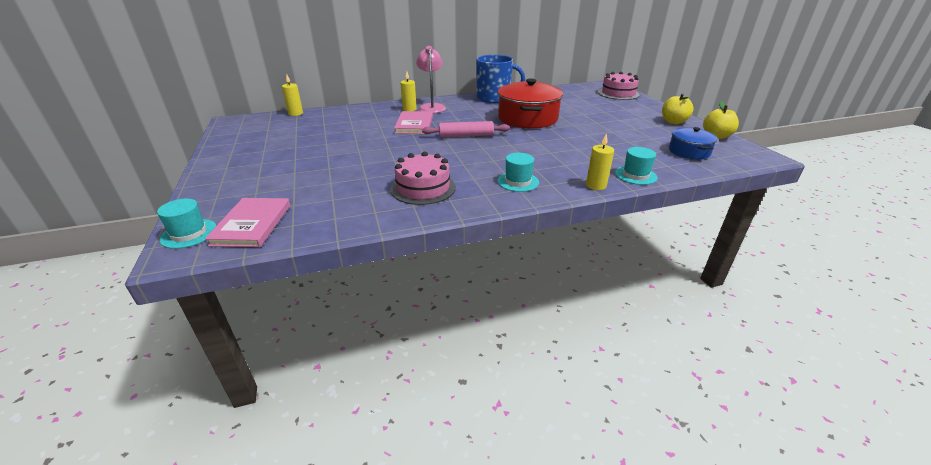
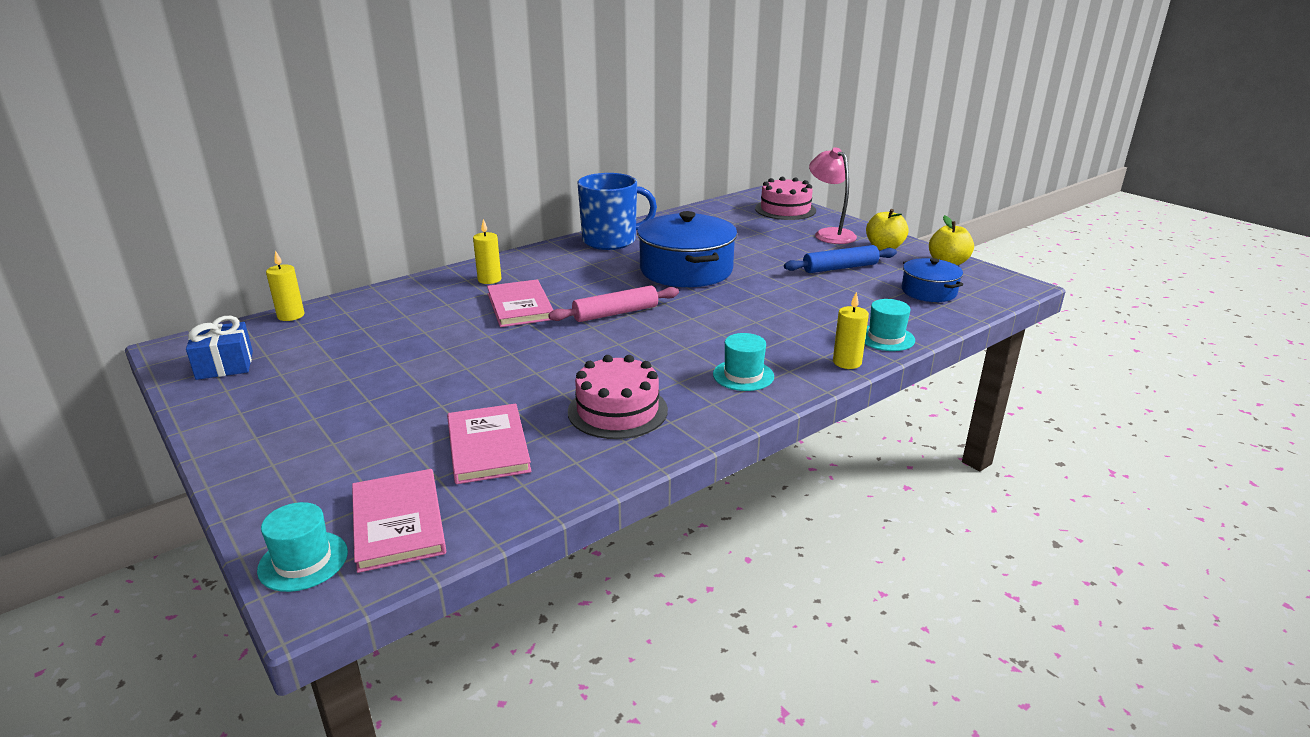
camera: 20 degrees left, 5 degrees down
(245, 131) = (225, 365): none -> blue gift
(334, 194) = (488, 447): none -> pink book
(432, 107) = (523, 270): pink lamp -> pink lamp (829, 234)
(527, 118) = (686, 270): red pot -> blue pot
(632, 130) = (840, 268): none -> blue rolling pin

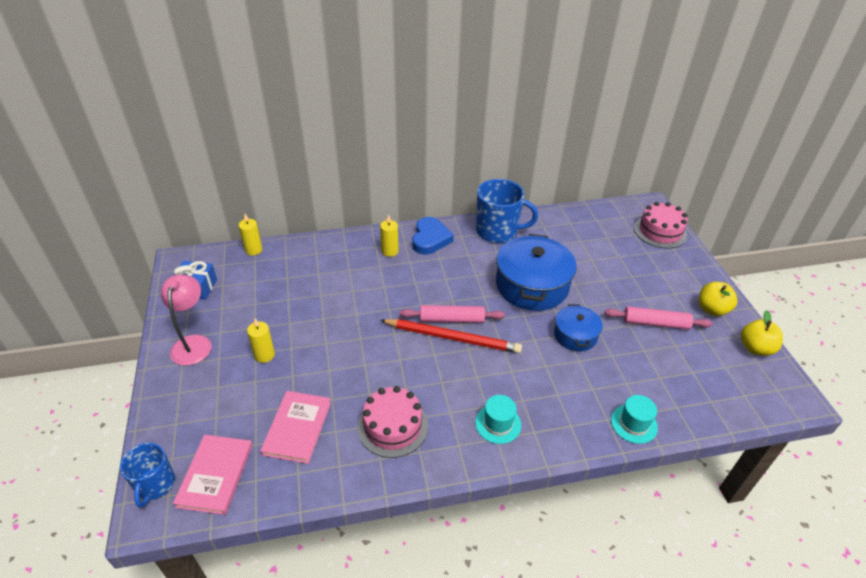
camera: 25 degrees right, 15 degrees up
(303, 561) = (155, 484): turquoise hat -> blue mug
(520, 306) = (393, 289): pink book -> none
(533, 261) = (430, 239): none -> blue heart
(629, 326) = (452, 338): none -> red pencil
(829, 234) = (676, 276): pink lamp -> pink lamp (193, 343)
(840, 268) = (655, 323): blue rolling pin -> pink rolling pin
(847, 362) = (583, 440): yellow candle -> yellow candle (264, 355)
(928, 291) = (711, 380): blue pot -> blue pot (575, 335)

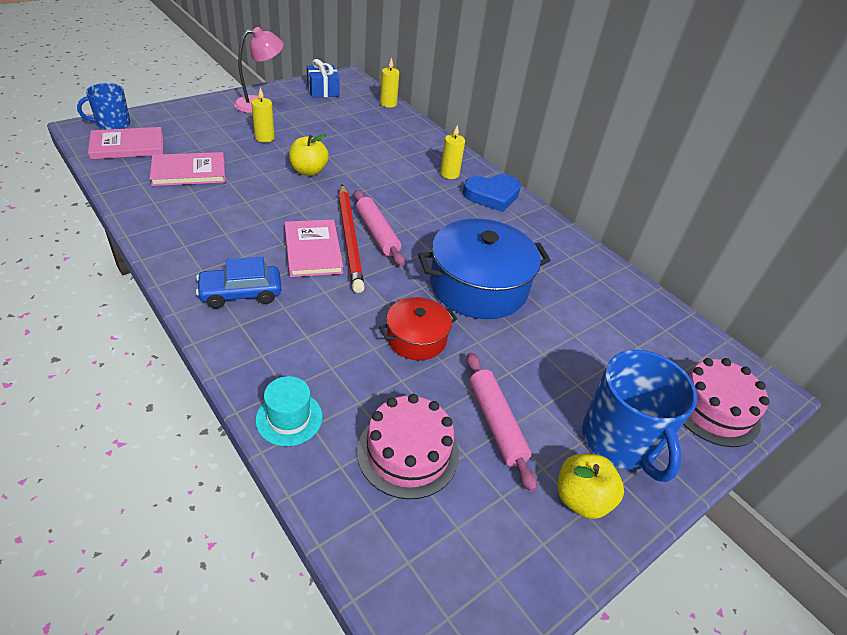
camera: 60 degrees right, 0 degrees up
(392, 426) = (210, 223): pink cake -> pink cake (408, 452)
(459, 365) = (313, 250): none -> pink book
(498, 231) = (552, 242): blue mug -> blue mug (620, 440)
(498, 424) = (241, 293): turquoise hat -> blue car
(575, 335) = (416, 338): blue pot -> red pot
(755, 348) = (530, 575): yellow apple -> yellow apple (308, 171)

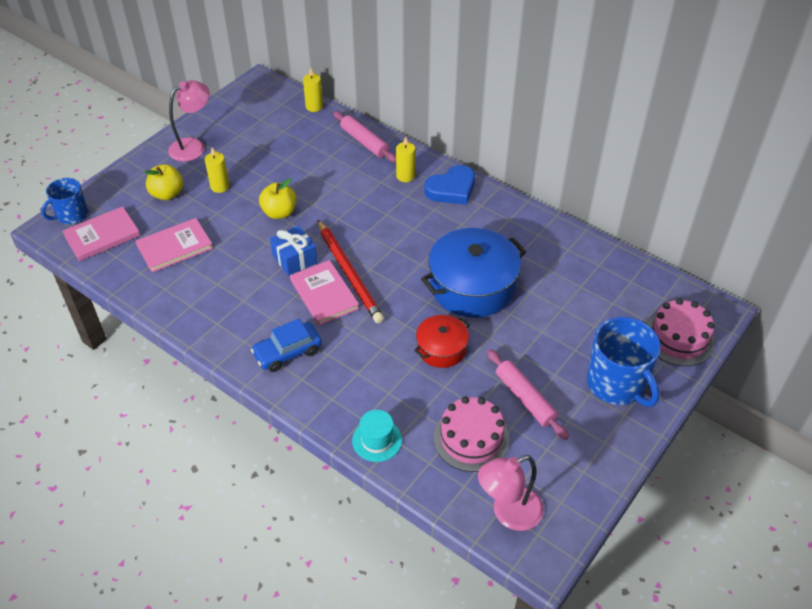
camera: 10 degrees left, 5 degrees up
(323, 91) = (244, 109): blue gift -> blue gift (294, 259)
(377, 233) = (369, 261): pink rolling pin -> pink rolling pin (364, 142)
(417, 571) = (508, 513): none -> pink lamp
(581, 499) = (600, 434): yellow apple -> yellow apple (167, 194)

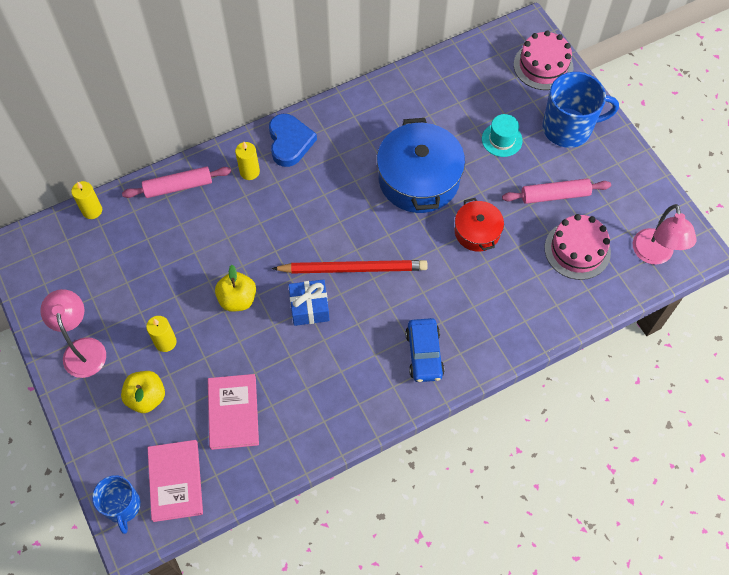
camera: 65 degrees left, 15 degrees up
(324, 294) = (369, 299): pink book -> none
(377, 440) = (550, 318): turquoise hat -> turquoise hat (502, 140)

